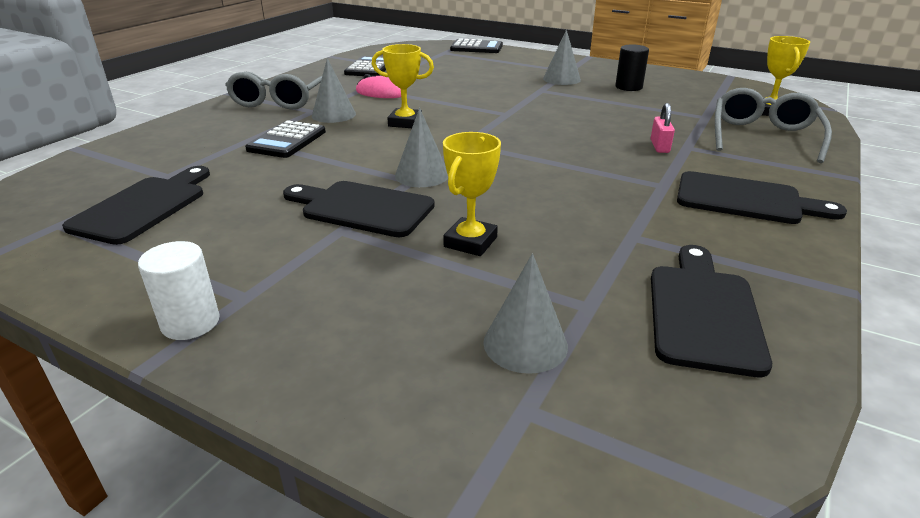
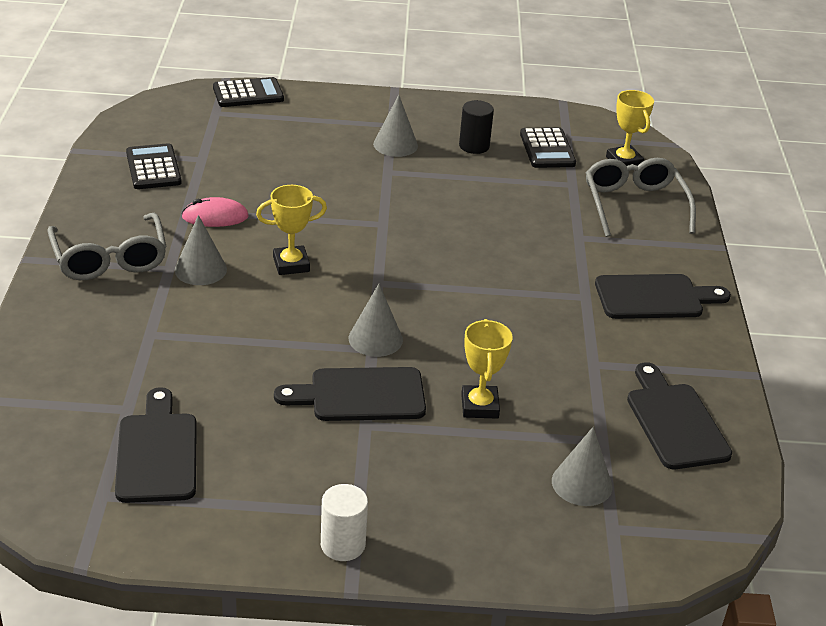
camera: 30 degrees left, 5 degrees up
(287, 141) = (195, 325): black calculator -> black calculator (547, 149)
(659, 146) = (555, 242): pink padlock -> none

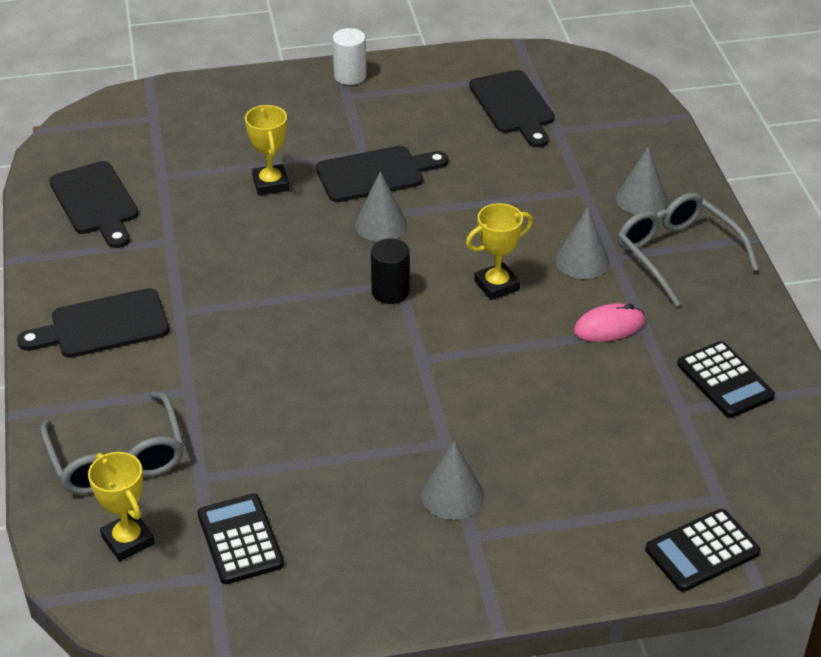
camera: 170 degrees right, 5 degrees up
(474, 146) = (344, 520): black cylinder -> black cylinder (390, 292)
(582, 483) = (178, 142): grey cone -> grey cone (641, 199)

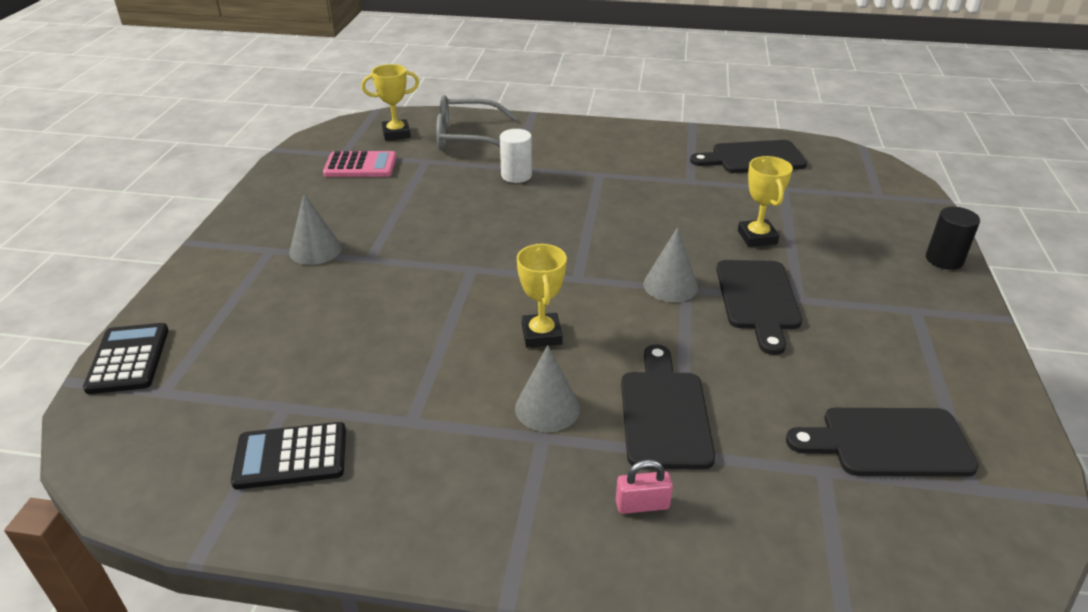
camera: 110 degrees right, 5 degrees down
(103, 326) = (600, 146): black cutting board -> black cutting board (664, 413)
(240, 539) = (360, 166): black calculator -> pink calculator
(270, 184) = (757, 237): yellow trophy -> yellow trophy turned 75 degrees clockwise
(350, 76) = (960, 320): white cylinder -> white cylinder (516, 175)
(390, 292) = (568, 270): black cylinder -> black cylinder (944, 259)
(609, 326) = (432, 394): pink mouse -> none
(641, 199) = (642, 504): grey cone -> pink padlock
(676, 254) = (517, 498): grey glasses -> none

